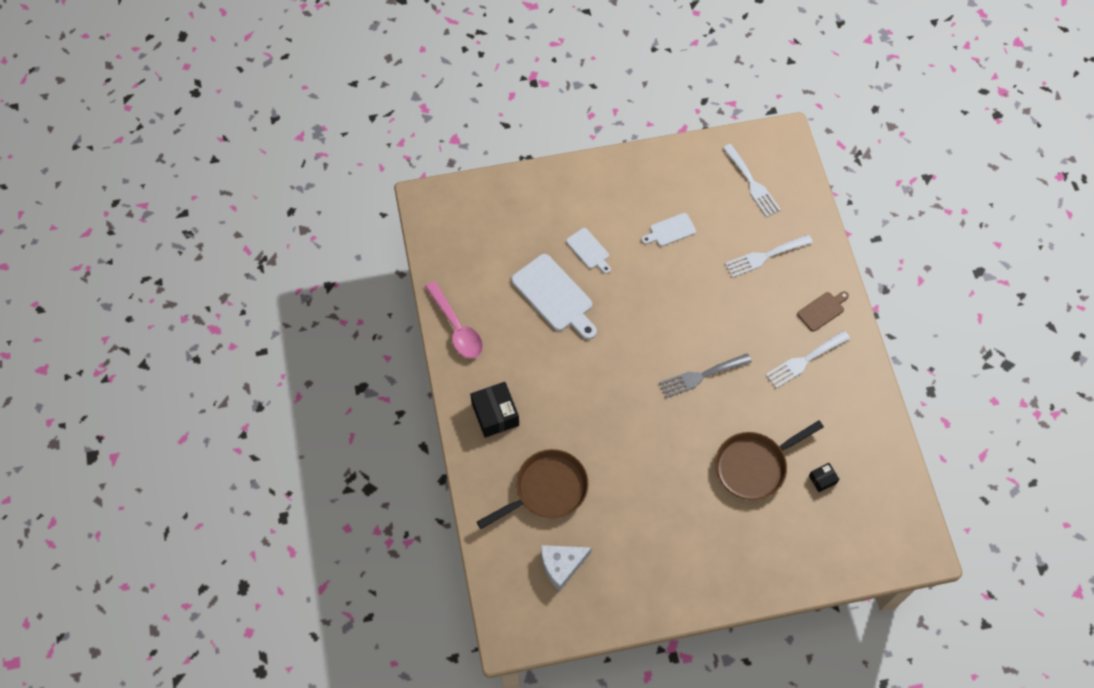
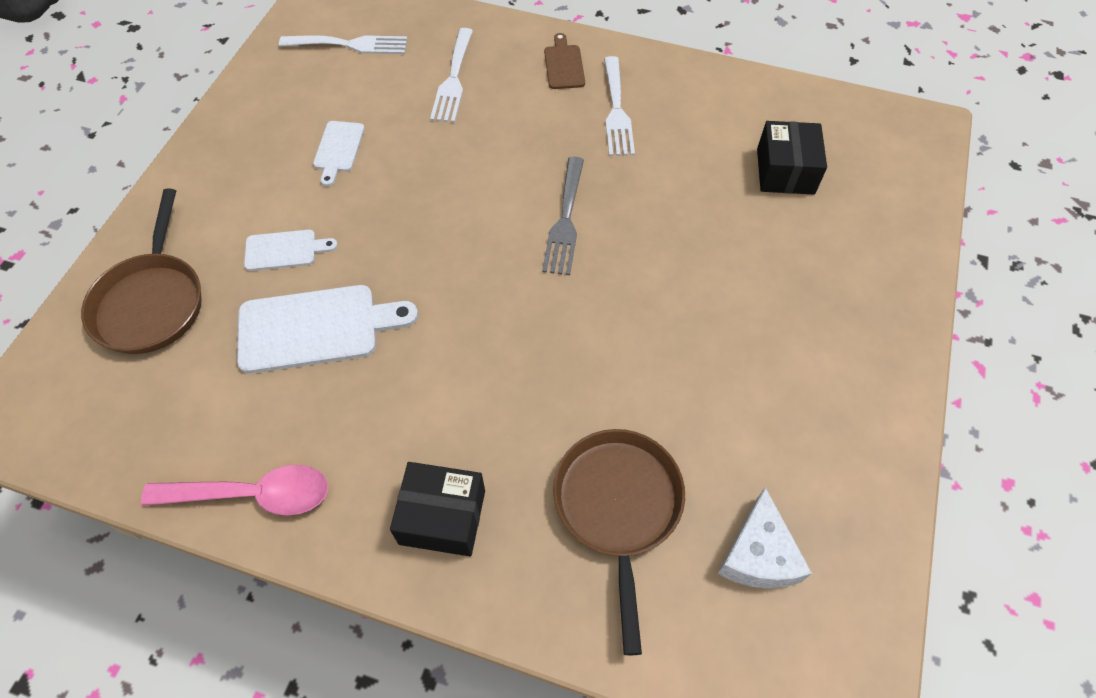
camera: 60 degrees left, 5 degrees down
(754, 466) = (728, 229): brown pan -> brown pan (151, 302)
(822, 479) = (785, 171): black box -> black box, size x1.92

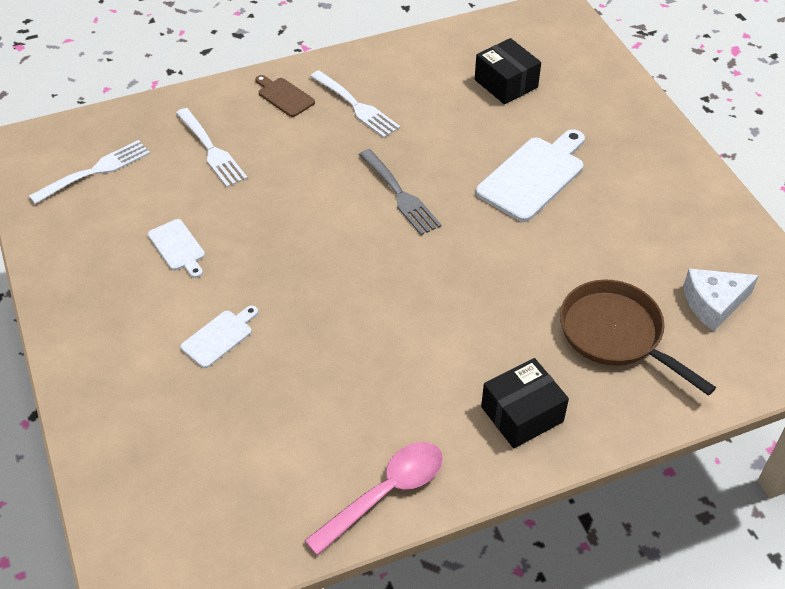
camera: 40 degrees left, 10 degrees down
(151, 302) = (155, 437): brown pan -> none
(316, 328) = (305, 369): white cutting board -> white cutting board (533, 176)
(758, 554) = (713, 303): white cheese -> white cheese turned 105 degrees clockwise

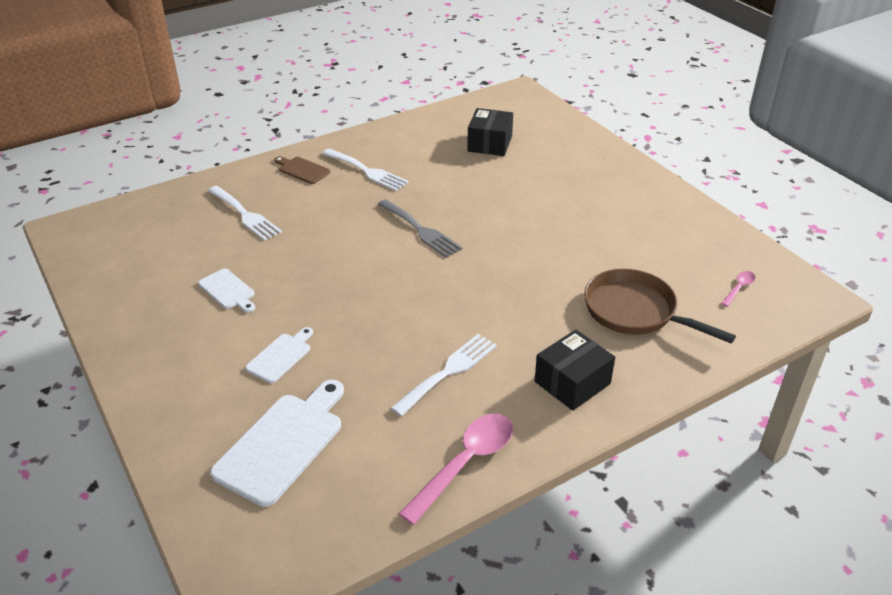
camera: 10 degrees left, 10 degrees down
(96, 171) = (141, 241): white fork -> white fork (448, 371)
(506, 83) = (489, 144): black box -> black box turned 60 degrees clockwise
(533, 176) = (531, 205): white cutting board -> white cutting board (283, 444)
(713, 303) = (709, 279): white cheese -> none
(744, 320) = (739, 288): none -> pink spoon

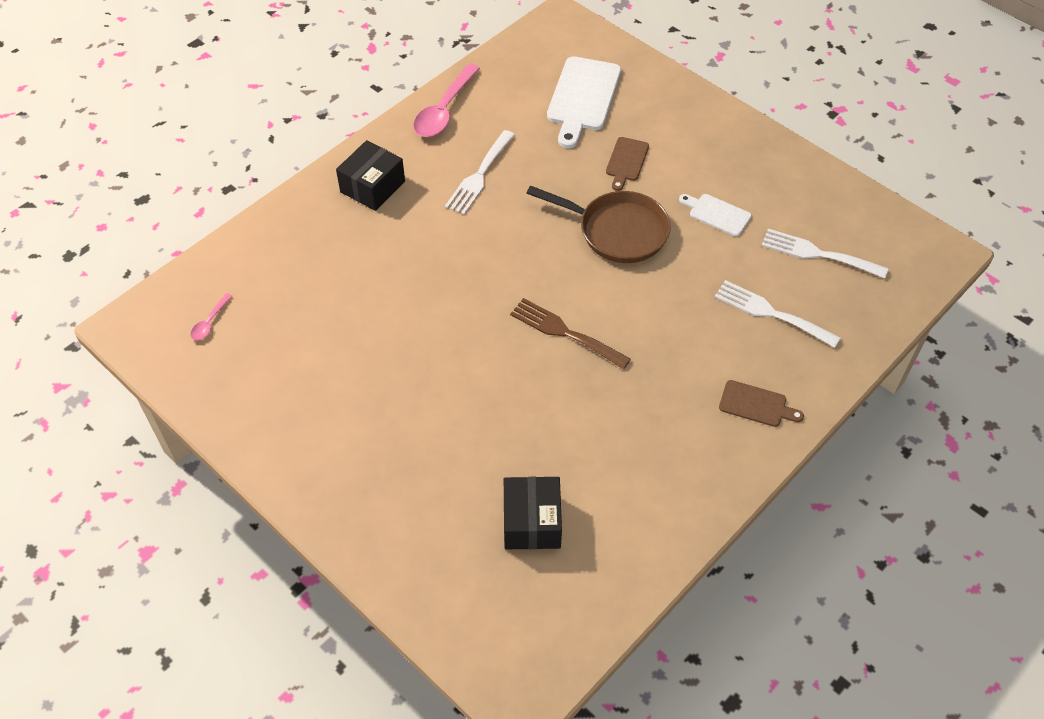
camera: 165 degrees right, 15 degrees up
(281, 356) = (626, 161): white cutting board -> brown cutting board
(367, 171) = (673, 421): white fork -> white fork (817, 254)
(421, 230) = (564, 332): grey fork -> brown fork
(635, 311) = (319, 270): brown pan -> brown pan (617, 231)

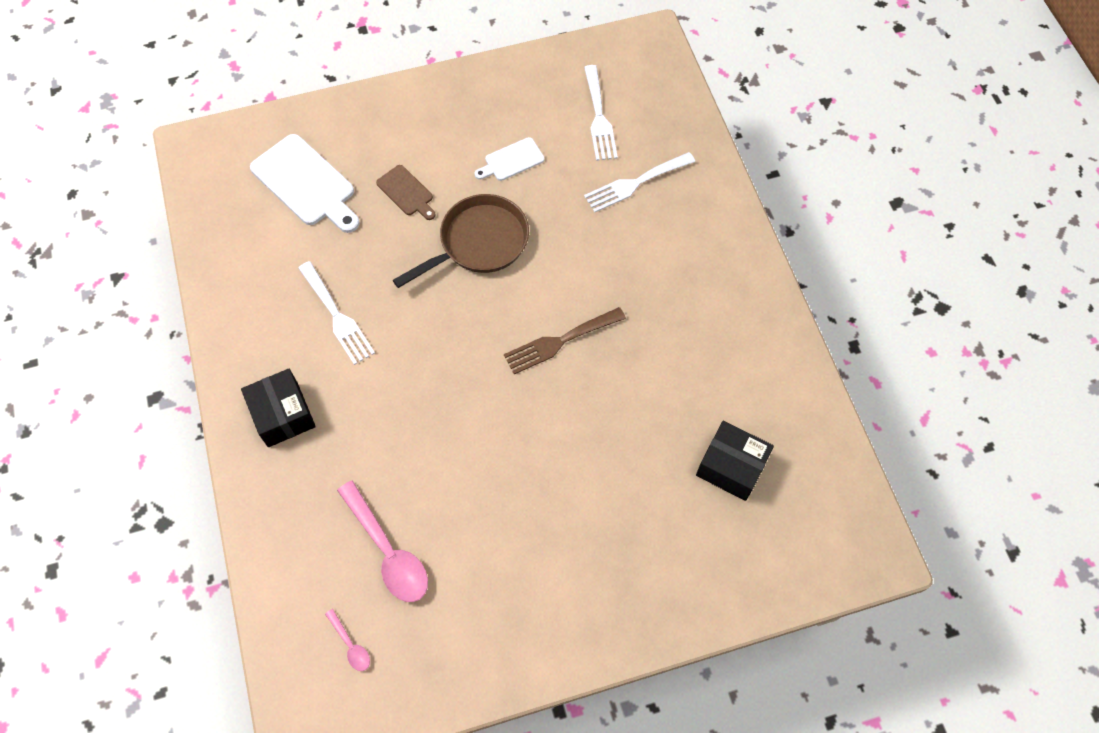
camera: 60 degrees left, 10 degrees up
(444, 110) = (231, 303): pink spoon -> pink spoon (388, 550)
(756, 405) = (714, 245): brown cutting board -> none
(817, 254) = (599, 117): white fork -> white fork turned 60 degrees counterclockwise

